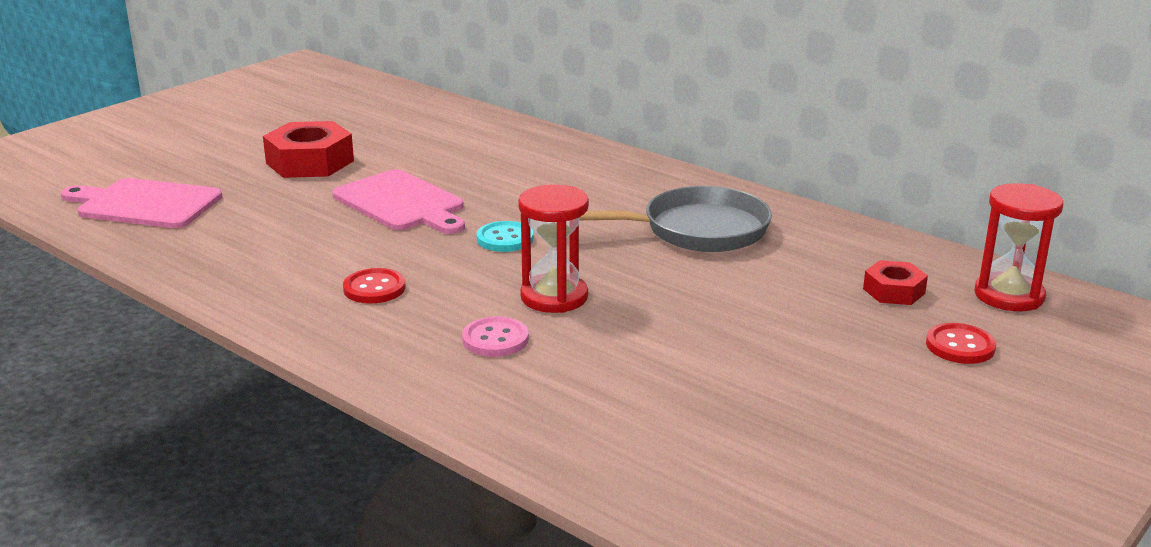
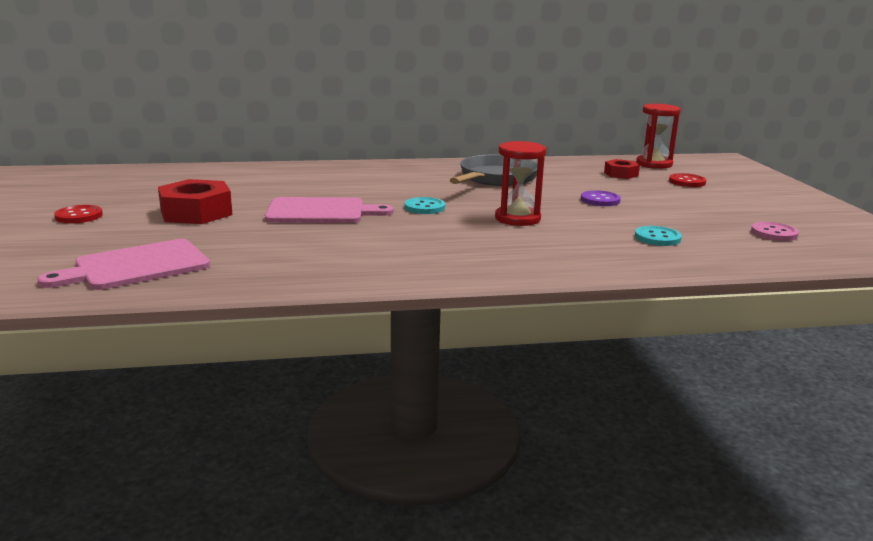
camera: 50 degrees left, 5 degrees down
(374, 288) = (427, 247): red button -> red button (79, 216)
(495, 339) = (545, 241): pink button -> pink button (774, 233)
(630, 401) = (657, 238): none -> turquoise button
(730, 317) = (600, 200): none -> purple button

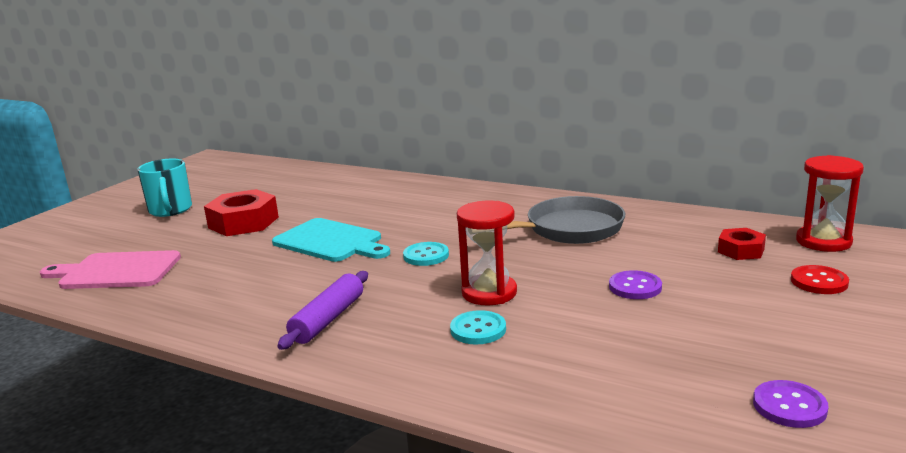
camera: 40 degrees right, 0 degrees up
(79, 216) = (170, 210): red button -> turquoise mug
(321, 212) = (330, 241): pink cutting board -> turquoise cutting board
(433, 254) = (328, 319): none -> purple rolling pin
(657, 238) = (600, 365): turquoise button -> turquoise button (478, 329)
(774, 233) = (789, 406): pink button -> purple button

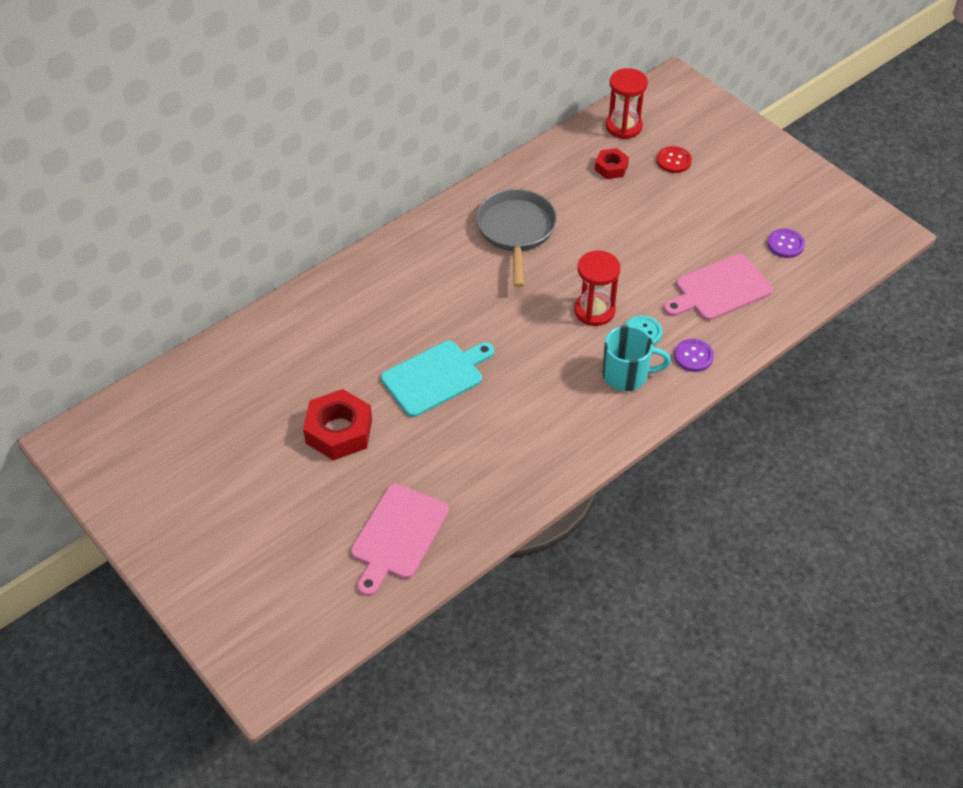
camera: 70 degrees left, 30 degrees up
(170, 210) = (251, 488): turquoise mug -> turquoise mug (627, 375)
(328, 319) = (582, 405): purple rolling pin -> none
(426, 256) = (508, 325): turquoise button -> none
(617, 368) = (719, 289): none -> pink cutting board
(635, 287) = (630, 239): purple button -> purple button (693, 356)

